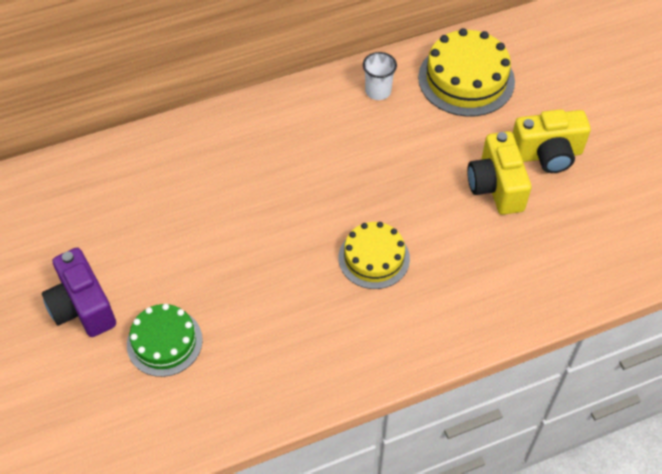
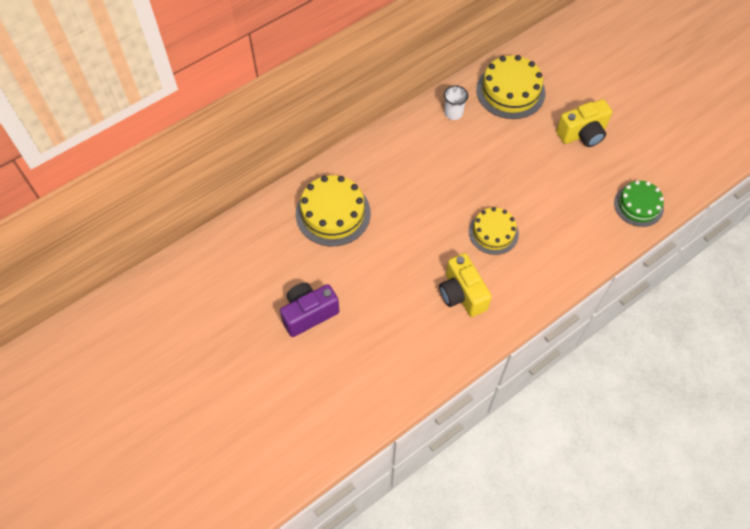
camera: 15 degrees left, 5 degrees up
(82, 307) = (309, 314): purple camera -> purple camera turned 105 degrees clockwise
(164, 342) = (375, 324): green cake -> green cake (638, 205)
(168, 184) = (333, 213): none -> yellow cake
(495, 187) = (556, 164): yellow camera -> yellow camera (462, 294)

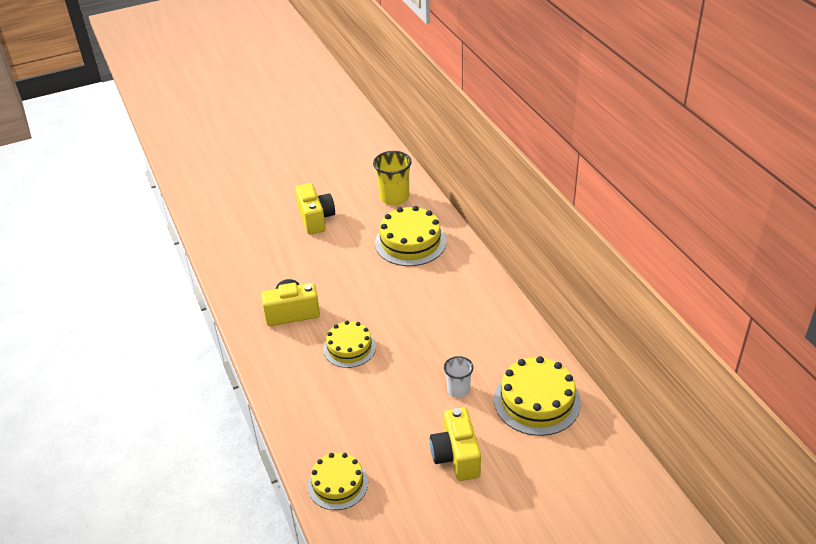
camera: 105 degrees right, 20 degrees down
(258, 244) = (394, 197): none -> yellow cup
(309, 314) = (316, 219): purple camera -> yellow camera
(453, 113) = (513, 344): white cup -> white cup (458, 390)
(638, 205) = (338, 484): green cake -> yellow cake

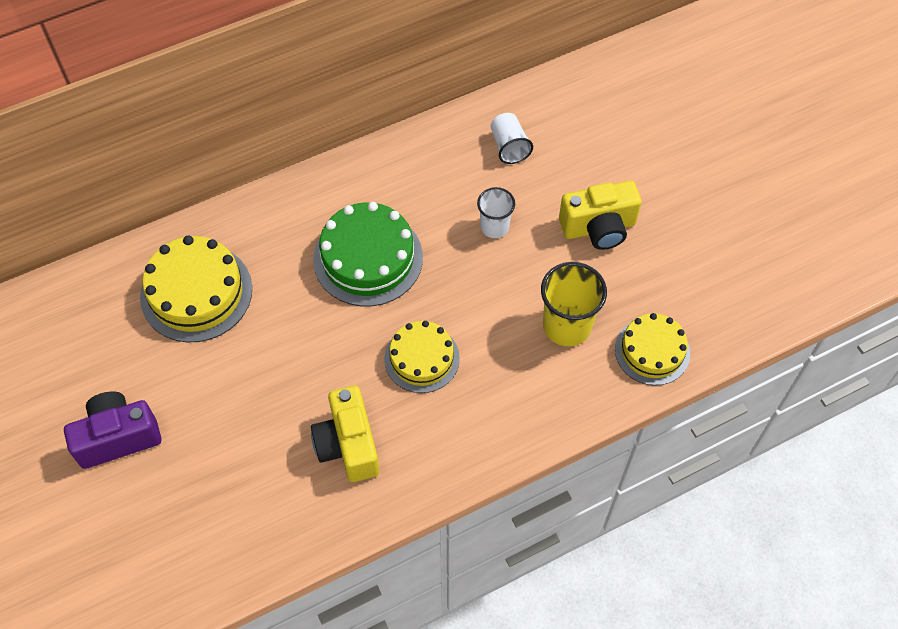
camera: 95 degrees left, 20 degrees up
(316, 219) = (118, 437): yellow camera -> purple camera
(394, 197) = (77, 321): yellow cup -> yellow cup (567, 326)
(432, 320) = (368, 258): none -> green cake
(537, 401) = (509, 147): yellow cake -> white cup

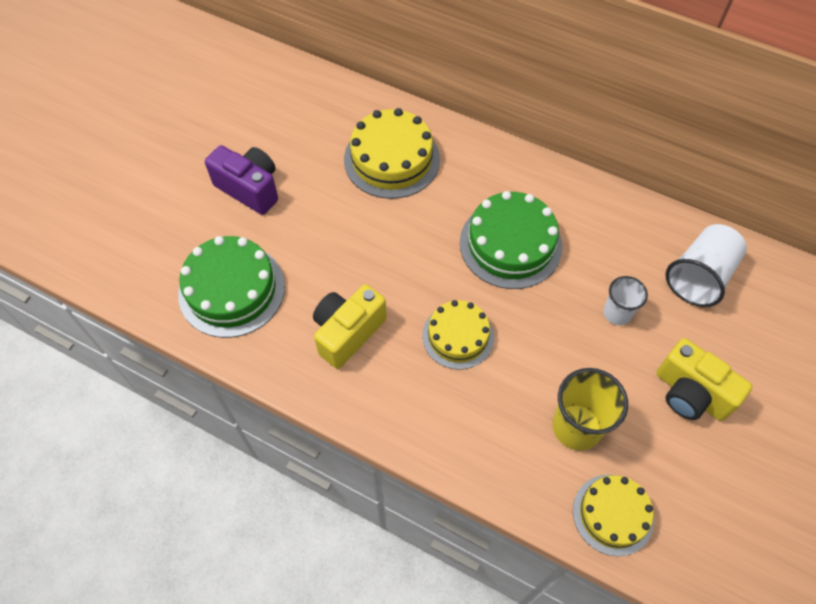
camera: 55 degrees right, 0 degrees up
(221, 520) = (232, 290): none -> green cake
(509, 147) = (699, 276): white cup -> white cup, size x1.62

